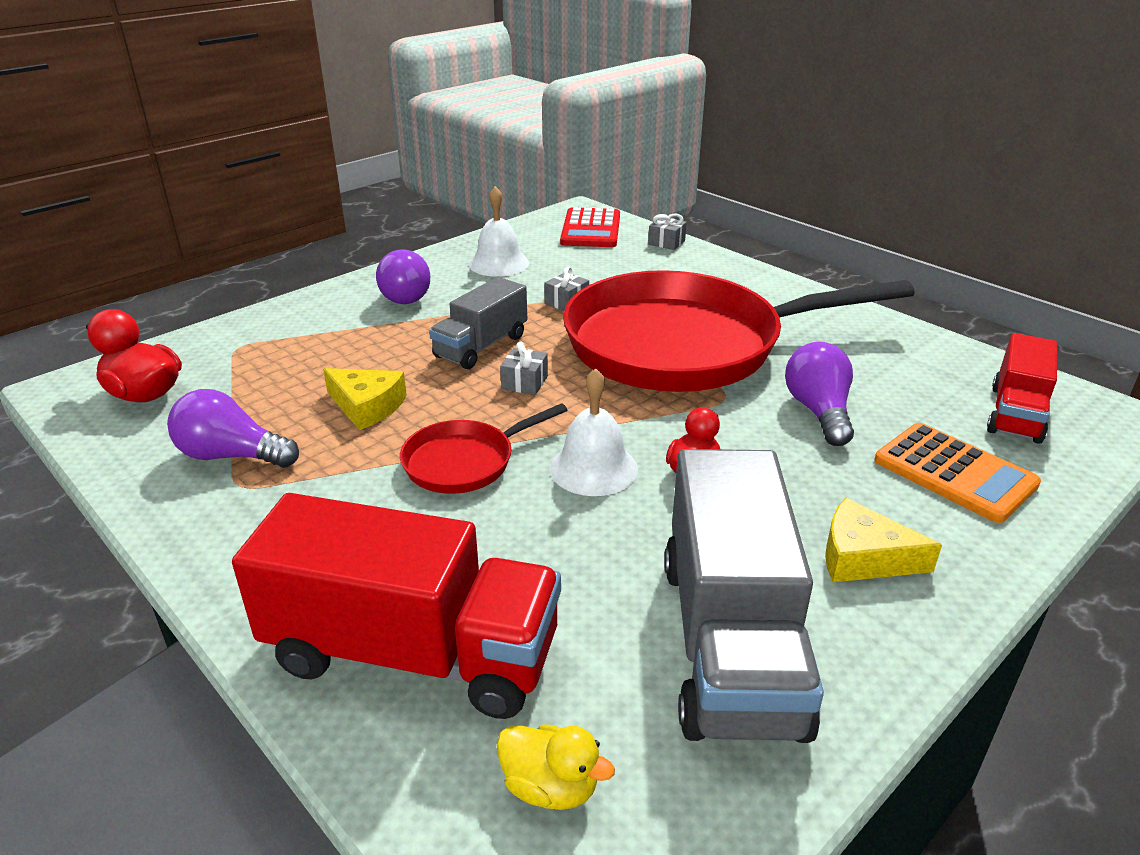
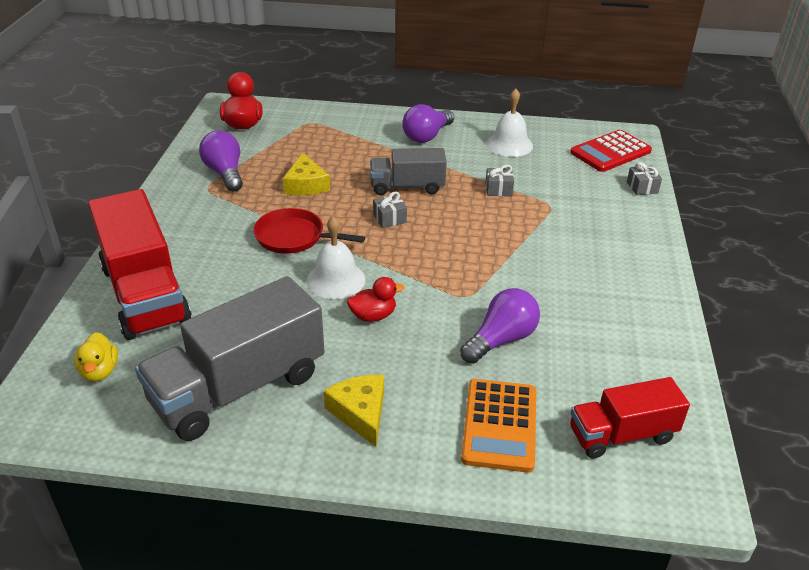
camera: 50 degrees right, 5 degrees up
(685, 345) = (511, 254): red pan -> none

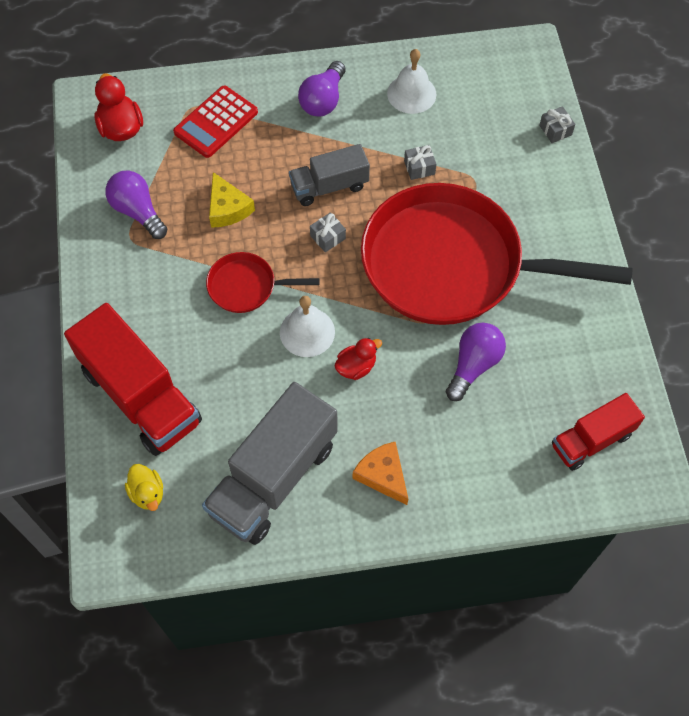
camera: 15 degrees left, 25 degrees up
(360, 412) = (383, 475): yellow cheese -> orange cheese
(499, 425) = (496, 457): orange calculator -> none
(505, 259) = (451, 265): none -> red pan
(610, 152) = (515, 81): red calculator -> red calculator (216, 122)

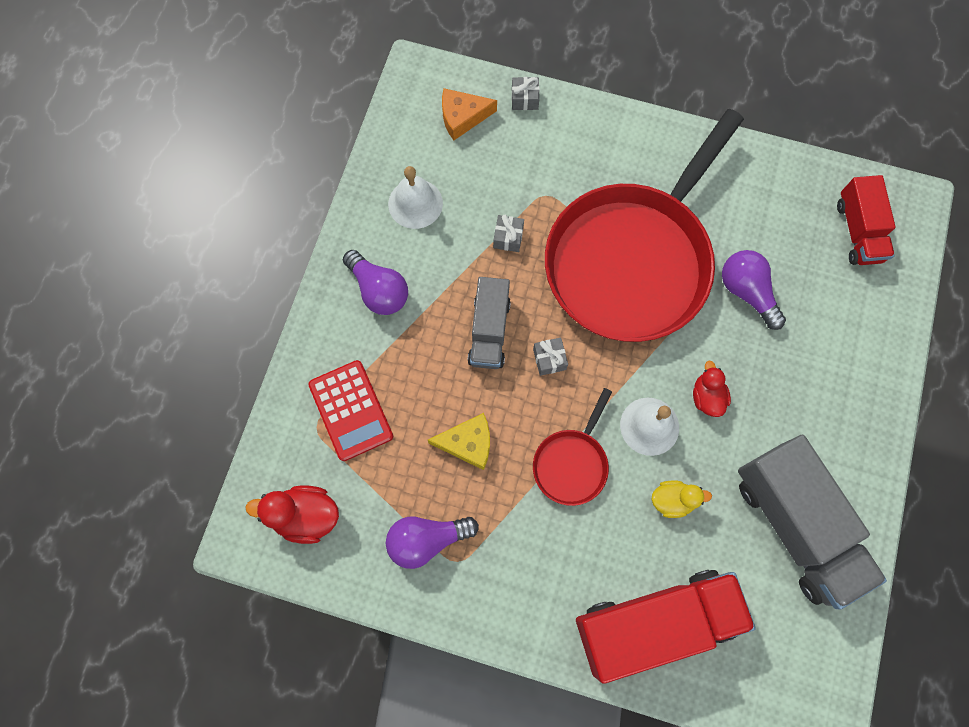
camera: 65 degrees left, 10 degrees up
(147, 493) = (767, 657): yellow duck -> yellow duck (672, 500)
(383, 475) = (828, 423): orange cheese -> orange cheese (462, 117)

